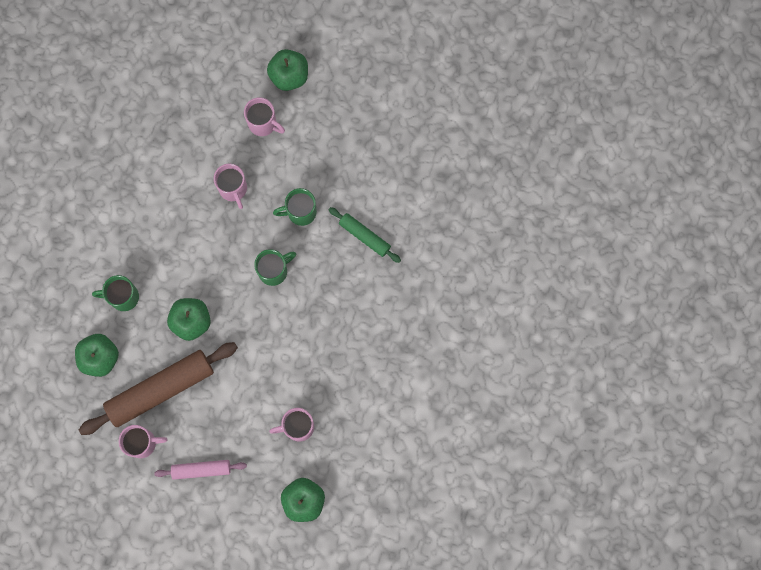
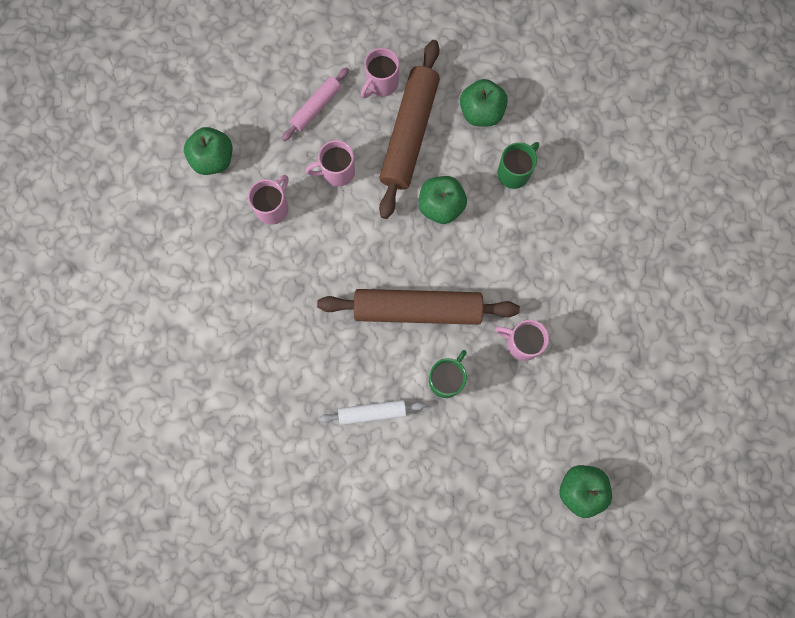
camera: 135 degrees right, 0 degrees up
(263, 124) = (557, 424): pink mug -> pink mug (337, 172)
(274, 270) = (417, 310): green mug -> brown rolling pin
(364, 236) = (372, 413): green rolling pin -> white rolling pin

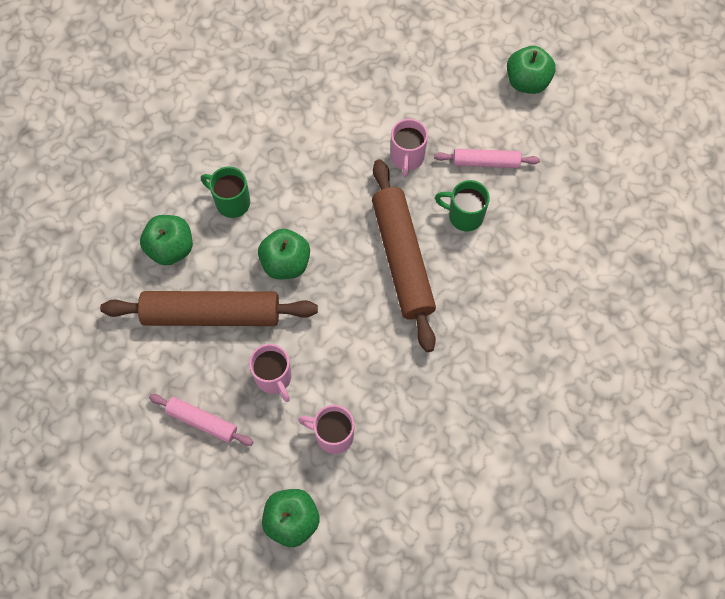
camera: 105 degrees left, 10 degrees down
(372, 413) = (520, 275): white rolling pin -> none
(381, 84) = (159, 358): pink mug -> none
(498, 418) = (486, 162): none -> pink rolling pin

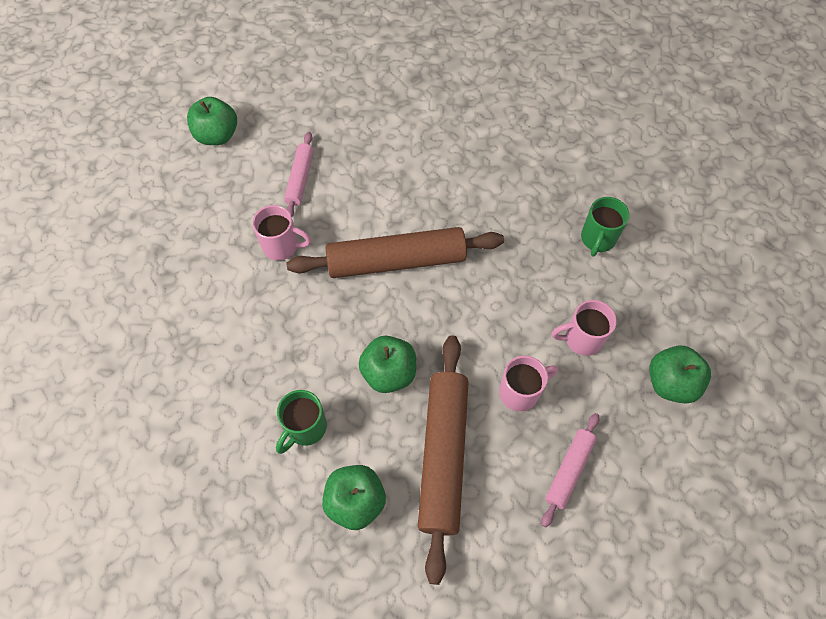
camera: 85 degrees left, 5 degrees down
(332, 435) = (581, 339): pink mug -> pink mug turned 60 degrees clockwise
(464, 216) = (356, 203): green mug -> green mug (597, 239)

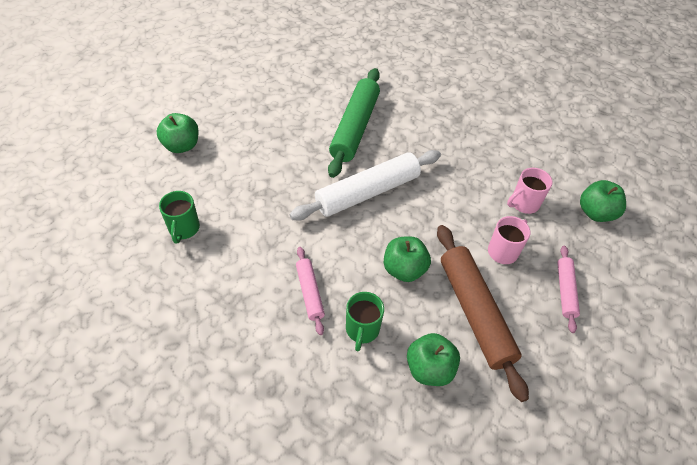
camera: 25 degrees left, 10 degrees down
(282, 246) = (275, 207): pink mug -> none
(300, 179) = (264, 158): pink rolling pin -> pink rolling pin (309, 292)
(396, 260) = (367, 192): brown rolling pin -> white rolling pin
(424, 170) = (354, 127): none -> green rolling pin
(597, 239) = (497, 139): green mug -> green mug (184, 229)

